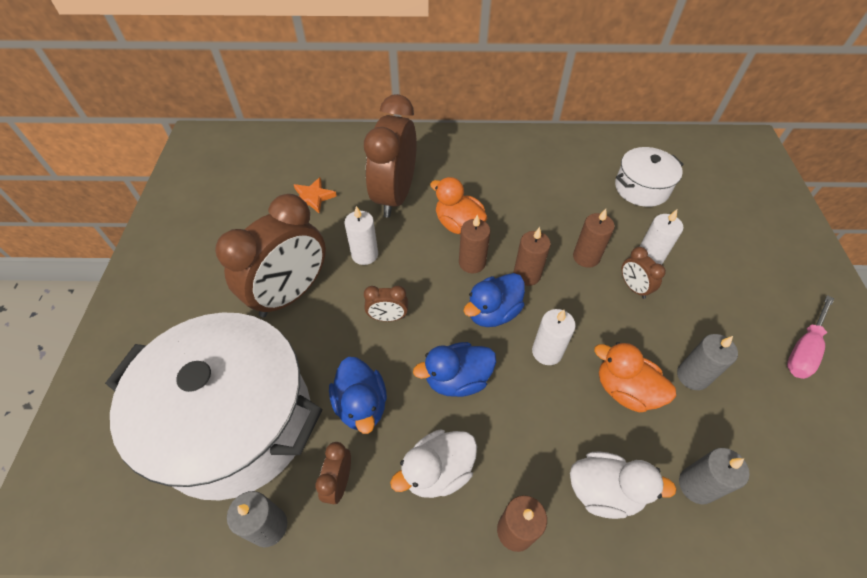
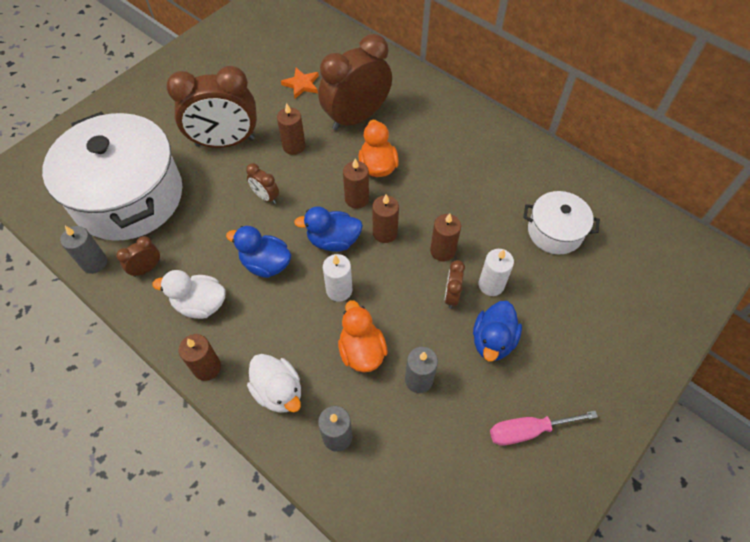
camera: 40 degrees right, 5 degrees up
(361, 405) = (198, 237): blue duck -> blue duck (493, 341)
(365, 254) = (294, 146): white candle -> brown candle

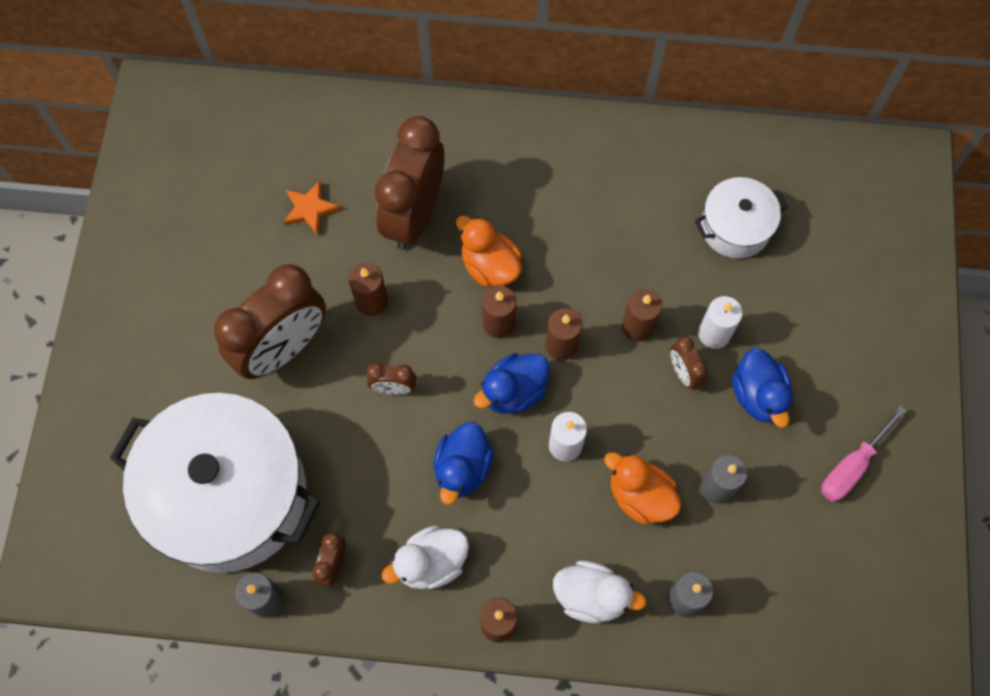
camera: 35 degrees left, 10 degrees up
(266, 264) = (462, 469): blue duck -> blue duck turned 60 degrees counterclockwise

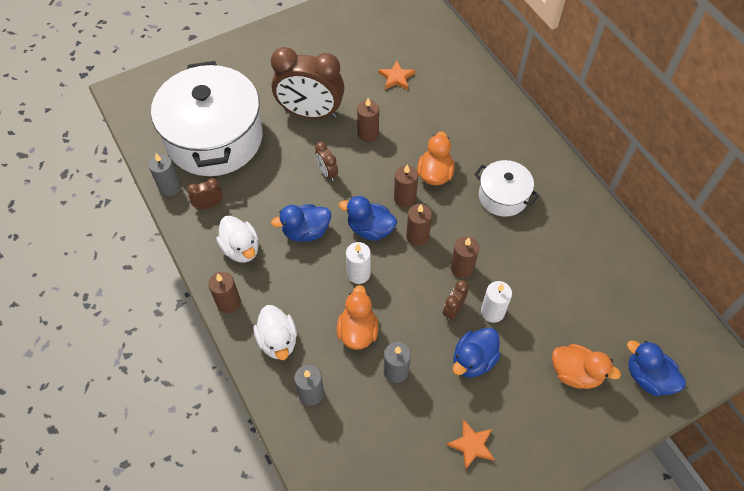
camera: 55 degrees right, 10 degrees down
(414, 215) = (433, 123): brown clock -> none
(431, 563) = (241, 249): white duck -> white duck turned 150 degrees counterclockwise
(735, 227) = (572, 283): white pot -> white pot (503, 196)
(839, 304) = (575, 373): none -> orange duck
(852, 466) = (471, 445): pink screwdriver -> orange star
(888, 238) = (648, 377): none -> blue duck

